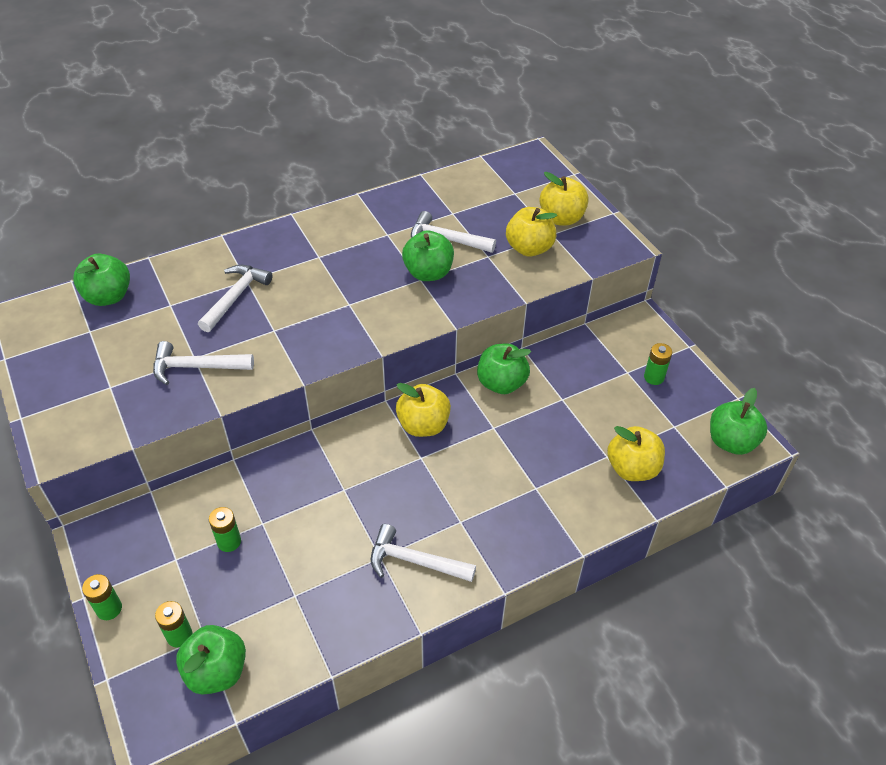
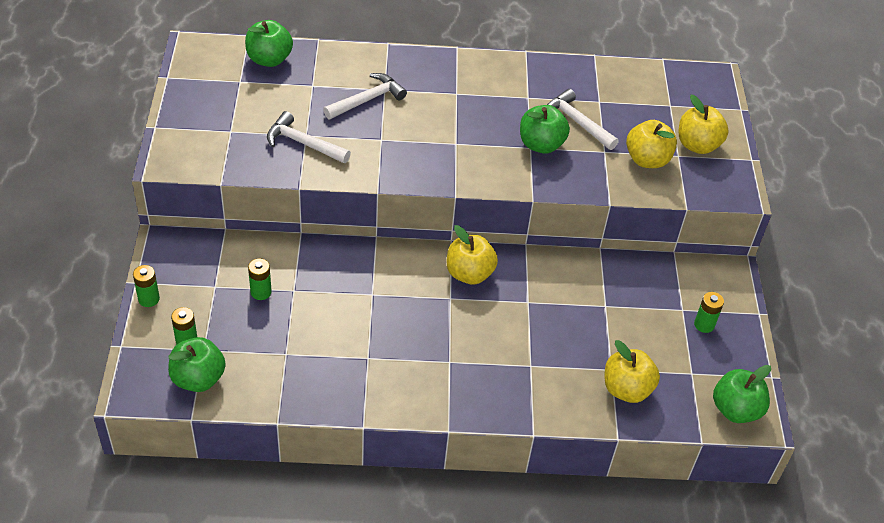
camera: 25 degrees right, 0 degrees up
(414, 561) = (393, 373): white hammer -> none
(501, 383) = (560, 269): green apple -> none

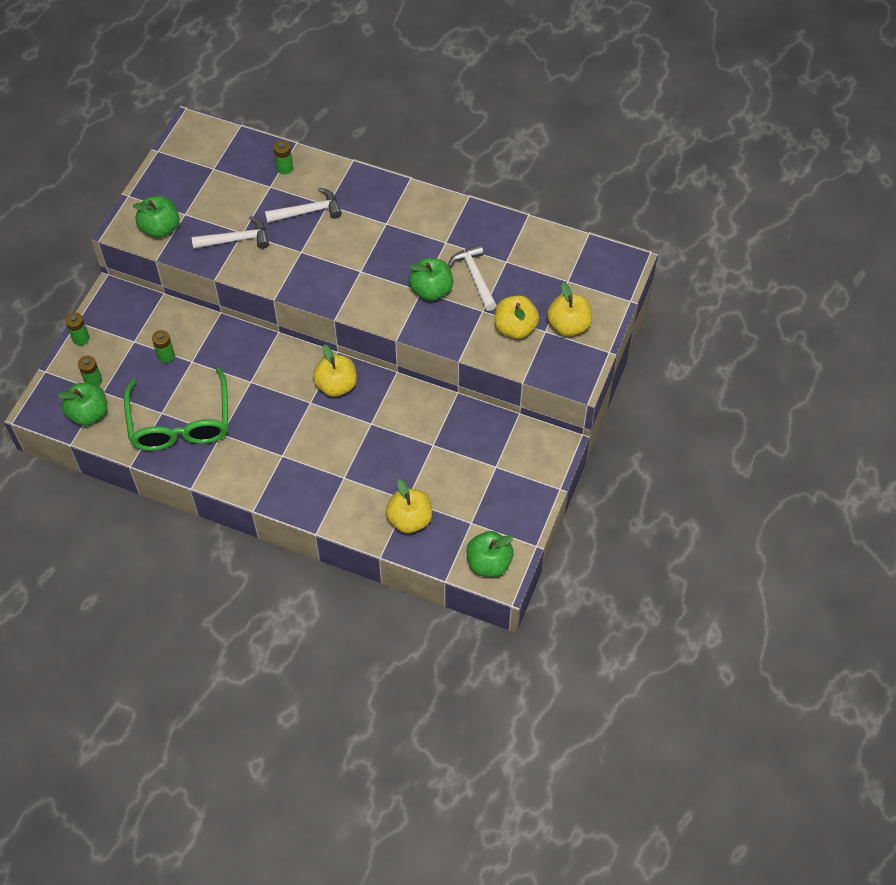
camera: 25 degrees right, 10 degrees up
(269, 59) = (246, 153): green apple -> green apple (160, 228)
(303, 143) = (236, 239): white hammer -> white hammer turned 120 degrees clockwise
(314, 359) = (180, 423): none -> green glasses
(704, 324) = (506, 485): green battery -> green battery (284, 168)

